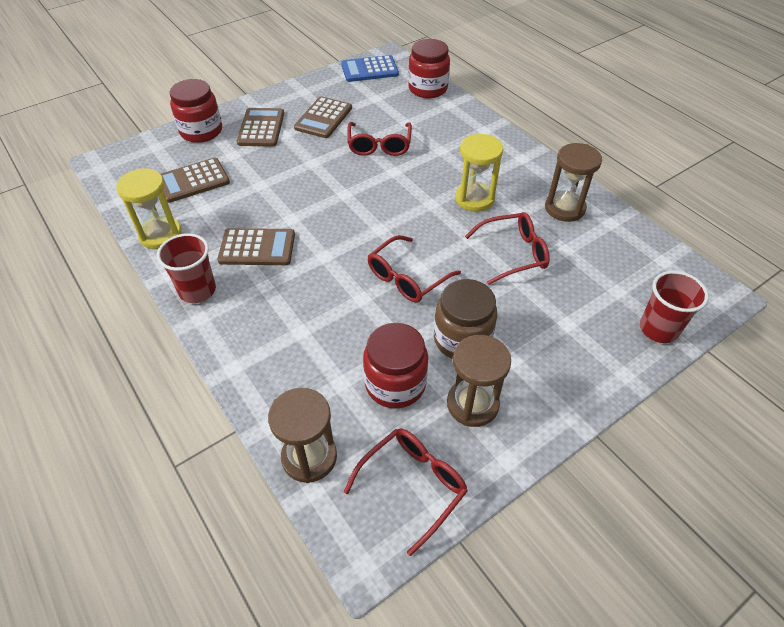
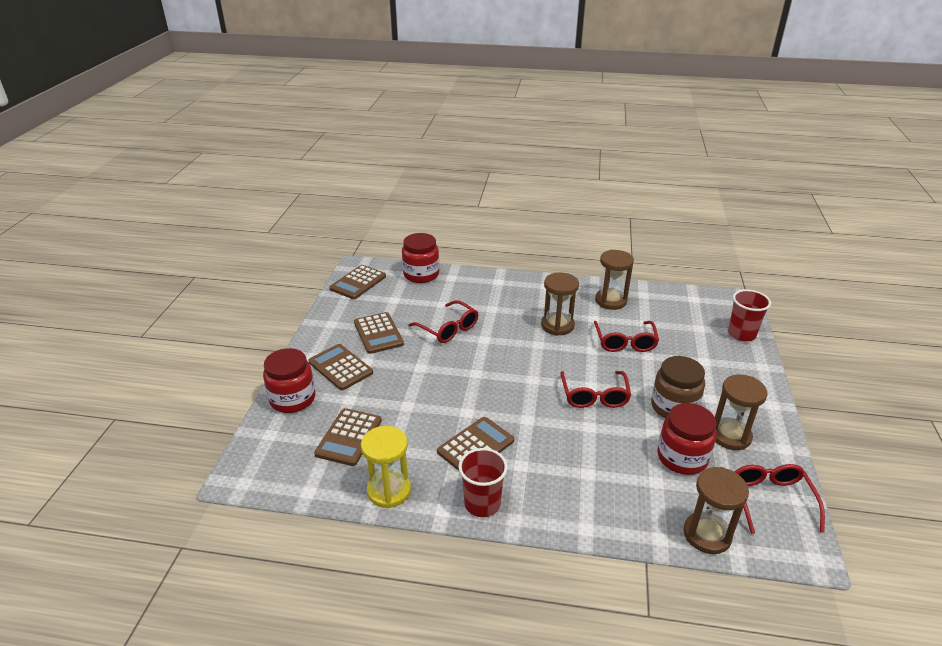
camera: 45 degrees left, 15 degrees down
(369, 70) = (358, 283): blue calculator -> brown calculator
(474, 199) = (557, 325): yellow hourglass -> brown hourglass
(514, 253) = (625, 342): red glasses -> red glasses turned 150 degrees clockwise

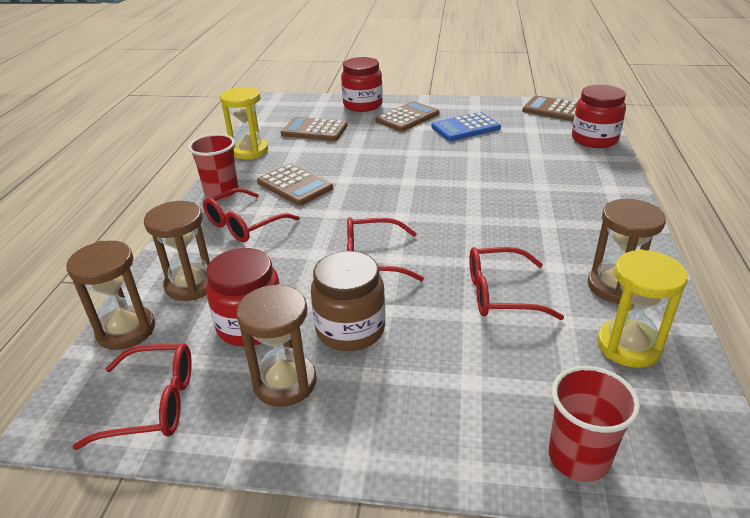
camera: 90 degrees right, 0 degrees up
(378, 333) = (465, 128): brown calculator -> blue calculator
(448, 329) = (486, 162): red glasses -> red glasses (244, 225)
(557, 325) = (522, 234): brown hourglass -> brown hourglass (191, 285)
(661, 306) = (628, 346): none -> yellow hourglass

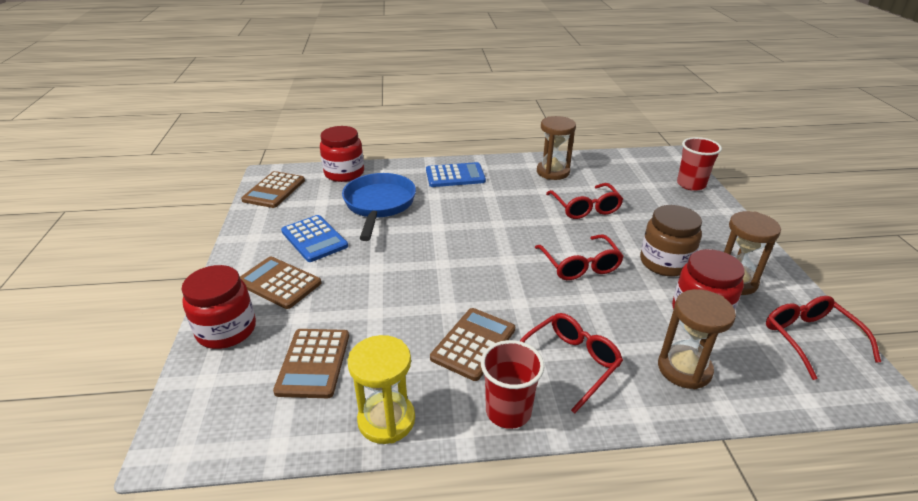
camera: 105 degrees left, 0 degrees up
(126, 330) = (770, 391): brown hourglass -> none
(244, 225) = (570, 363): red glasses -> red glasses turned 75 degrees counterclockwise
(522, 155) = (379, 205): none -> blue pan
(594, 203) = (455, 176): none -> blue calculator
(628, 346) = (604, 170): yellow hourglass -> none

